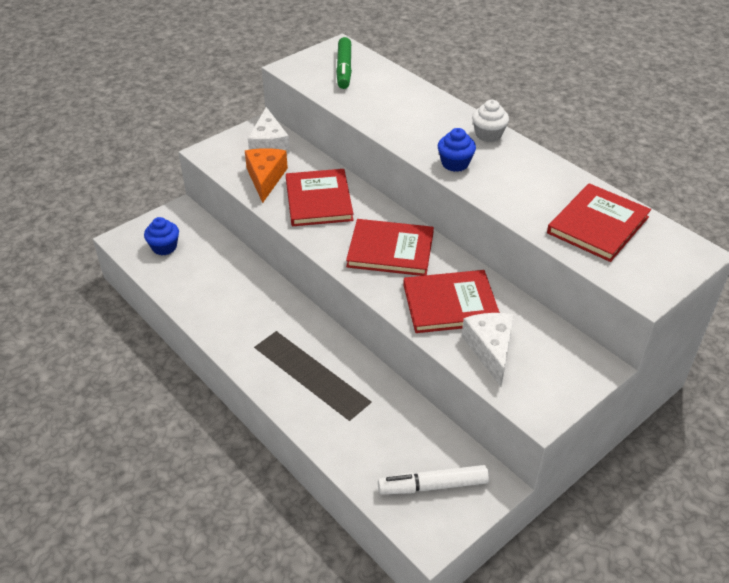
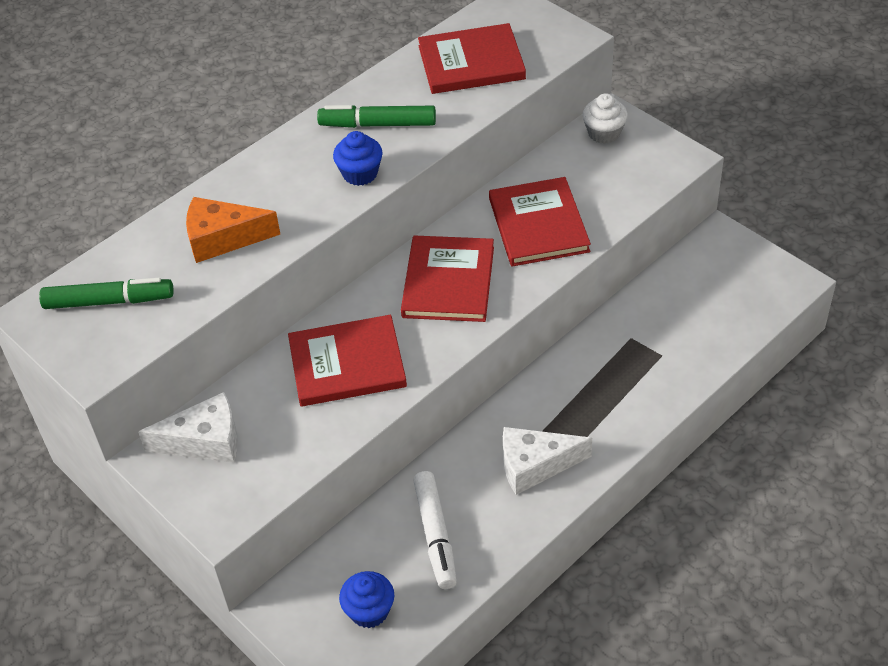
camera: 90 degrees left, 5 degrees up
(265, 178) = (295, 433): orange cheese -> orange cheese (223, 239)
(433, 486) = (732, 281): white marker -> white marker (435, 535)
(488, 134) = (295, 145): white cupcake -> white cupcake (604, 133)
(490, 350) = (604, 192): white cheese -> white cheese (535, 465)
(513, 173) = (378, 124): none -> green marker
(598, 225) = (471, 62): red book -> red book turned 45 degrees counterclockwise

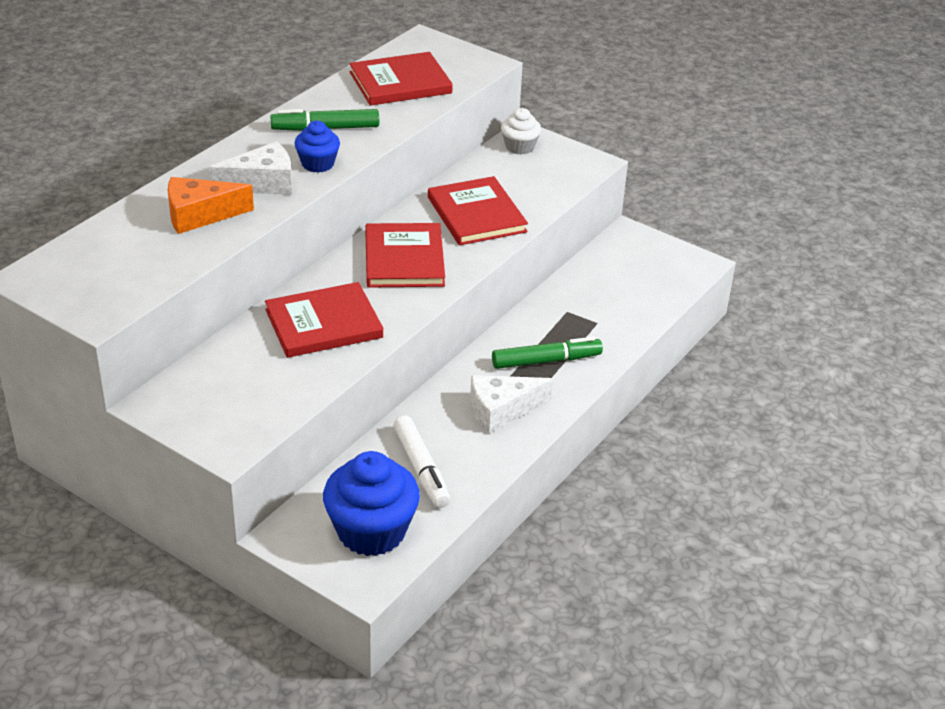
camera: 15 degrees left, 10 degrees down
(109, 301) = (100, 265): green marker -> green marker (546, 361)
(205, 441) = (200, 389): white cheese -> white cheese (262, 183)
(369, 611) = (371, 531): blue cupcake -> blue cupcake, size x1.84

